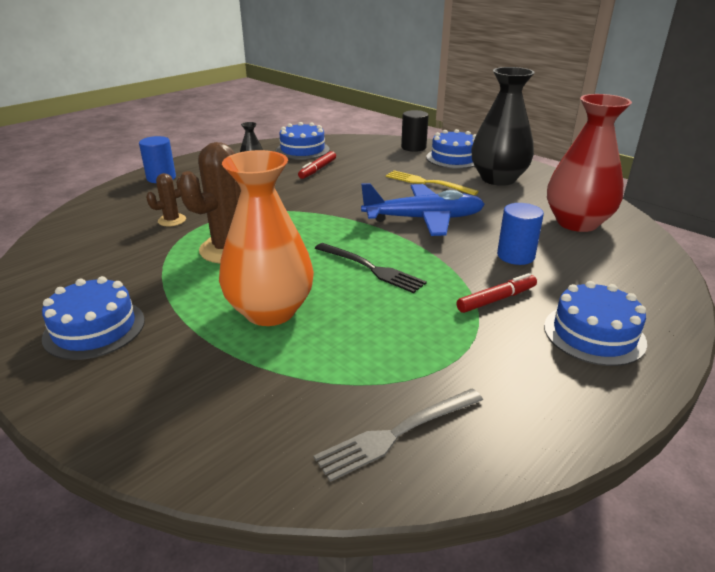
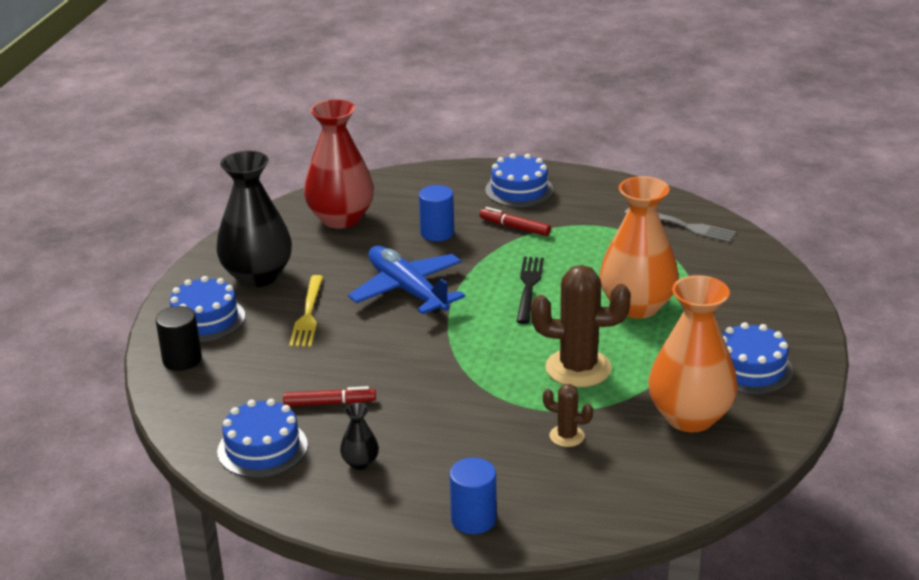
camera: 120 degrees left, 0 degrees up
(103, 270) = (689, 417): none -> orange vase

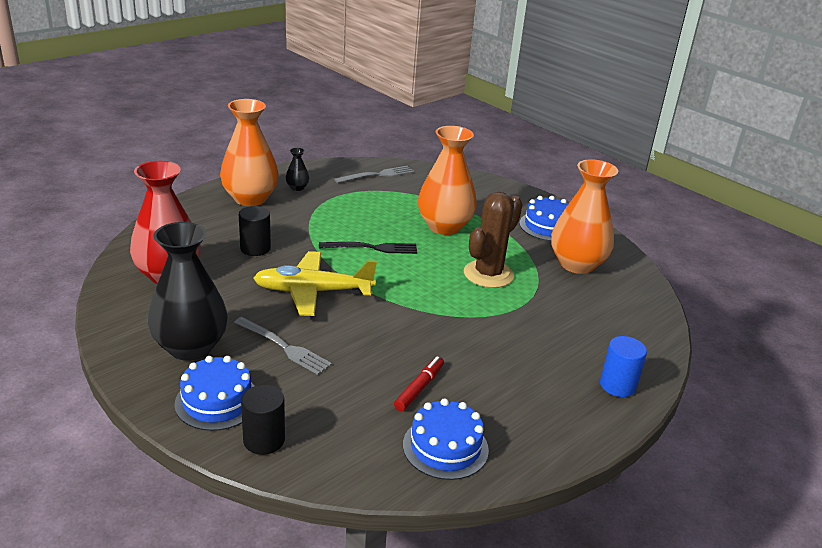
camera: 60 degrees left, 0 degrees up
(308, 315) = (285, 347): yellow fork -> grey fork
(360, 463) = (510, 406): black vase -> black vase (297, 188)
(407, 290) = (313, 292): blue plane -> yellow plane
(437, 233) = (255, 248): blue cylinder -> black cylinder
(515, 227) = (294, 220): red marker -> none
(519, 190) = (250, 198): blue cake -> orange vase
(529, 286) = (373, 248): black fork -> black fork turned 135 degrees clockwise
(567, 436) = (557, 311): brown cactus -> none

